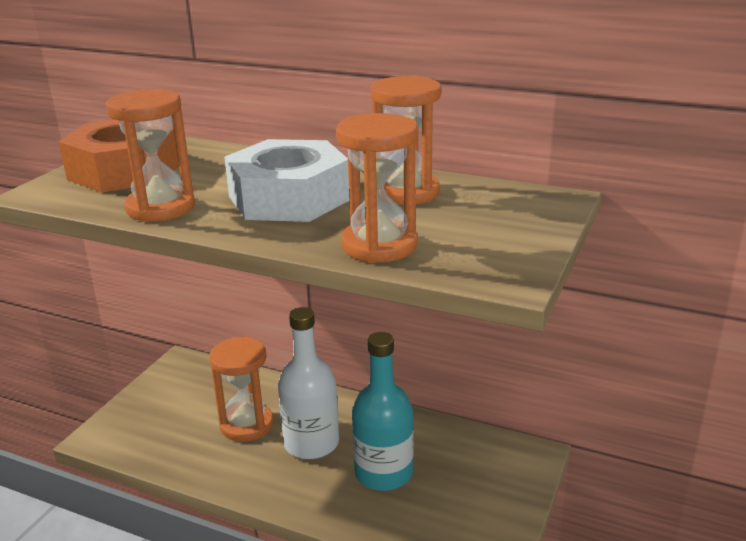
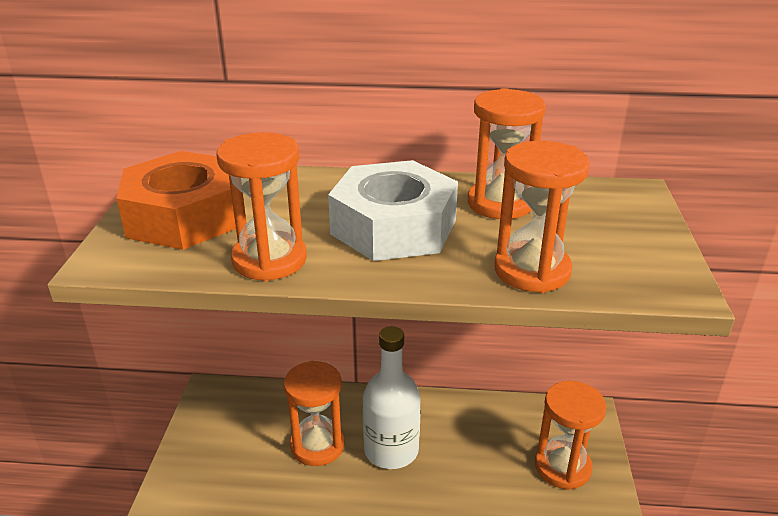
camera: 20 degrees left, 5 degrees up
(383, 473) = (474, 464): turquoise bottle -> none
(473, 496) = (562, 467): none -> orange hourglass

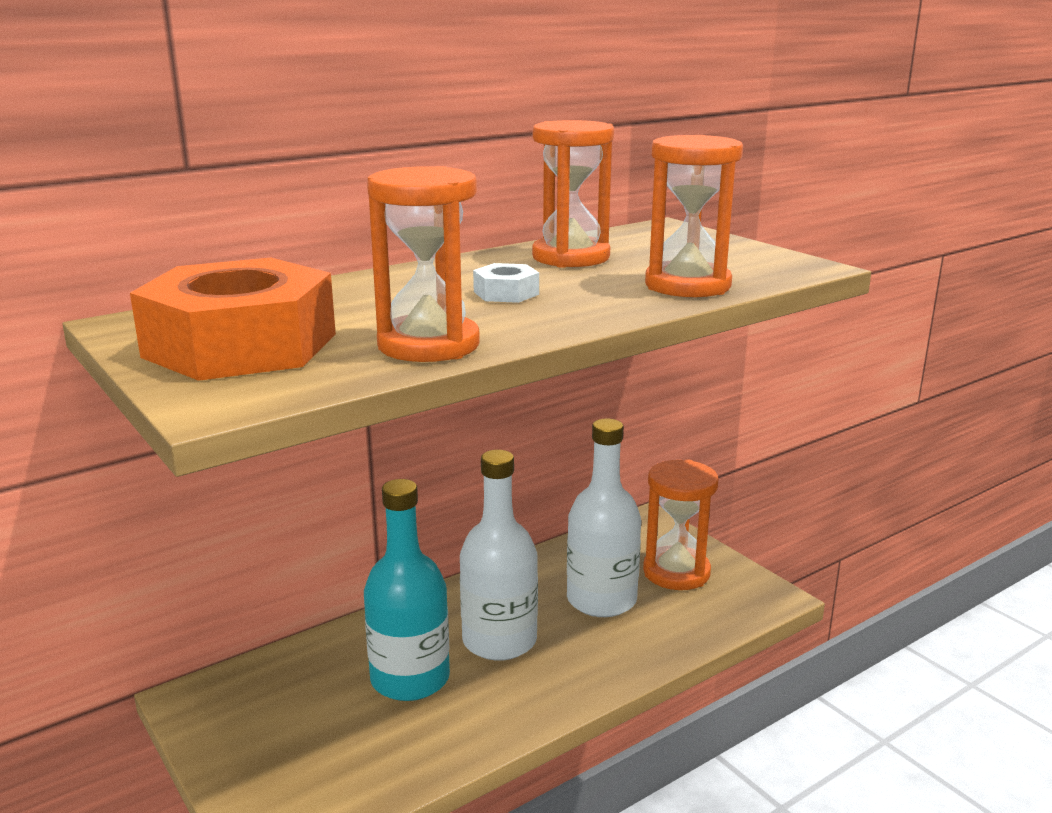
camera: 40 degrees left, 10 degrees down
(317, 445) = (410, 678): orange hourglass -> turquoise bottle
(393, 227) = (506, 293): white nut -> white nut, size x0.41
(485, 458) = (601, 600): none -> white bottle

